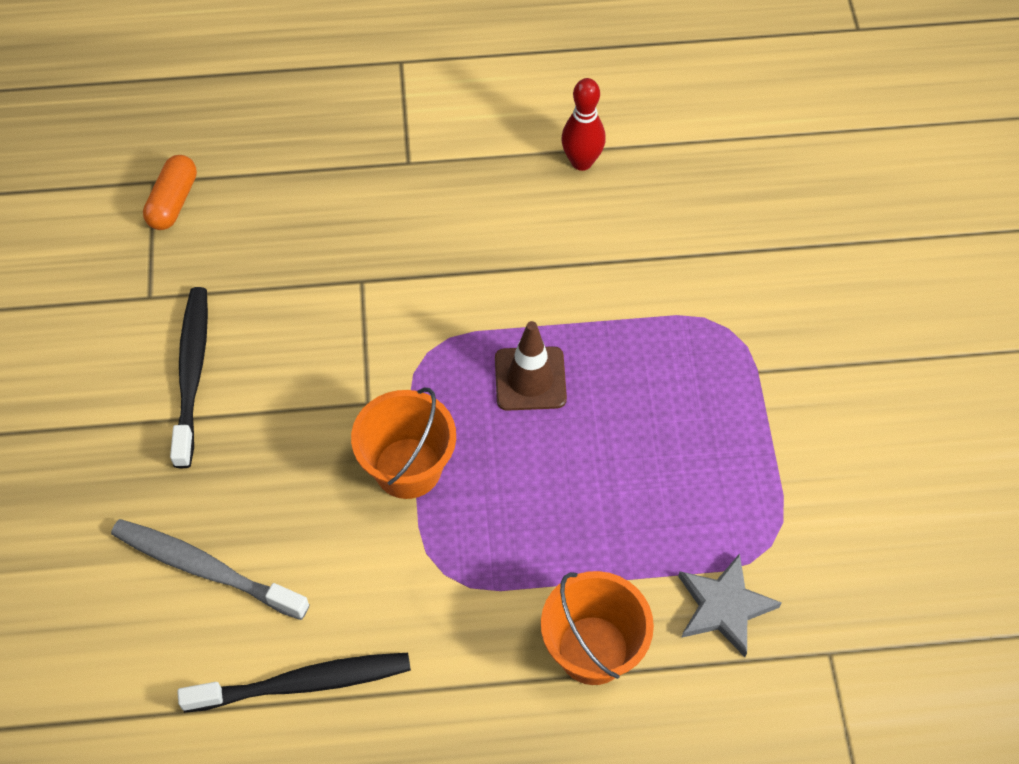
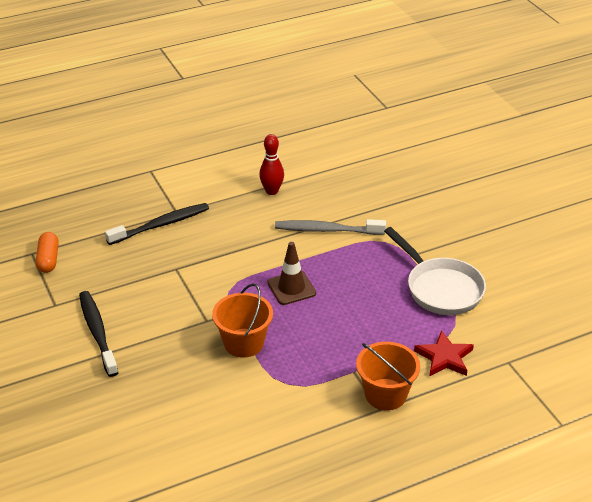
camera: 20 degrees left, 20 degrees down
(205, 569) = (149, 418): grey toothbrush -> grey toothbrush (327, 230)
(303, 683) = (232, 454): black toothbrush -> black toothbrush (161, 225)
(724, 607) = (444, 357): grey star -> red star
(780, 458) = (440, 288): none -> white pan

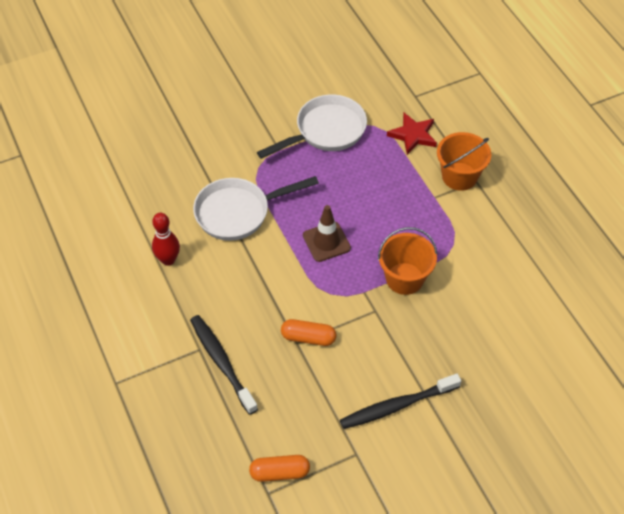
camera: 90 degrees left, 15 degrees up
(180, 276) = (308, 338): none -> orange capsule
(327, 230) = (238, 212): grey toothbrush -> white pan

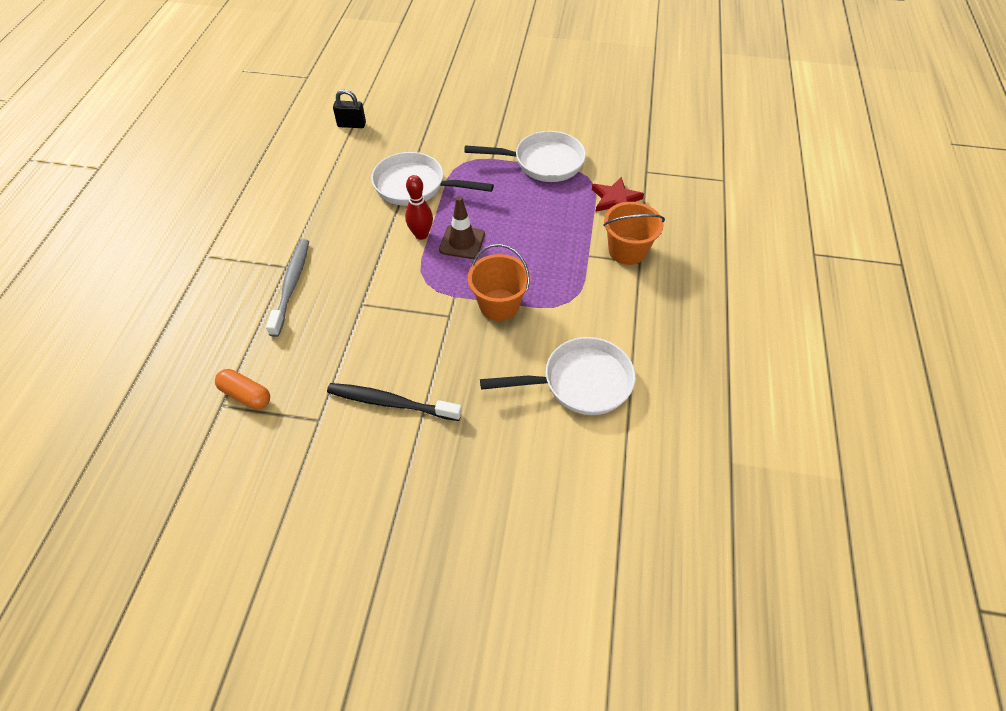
camera: 35 degrees right, 0 degrees up
(119, 183) = (351, 125): none -> black padlock
(168, 260) = (330, 192): red bowling pin -> red bowling pin (421, 234)
(222, 363) = (291, 285): black toothbrush -> grey toothbrush
(308, 338) = (374, 305): orange capsule -> none
(515, 304) = (580, 382): none -> white pan

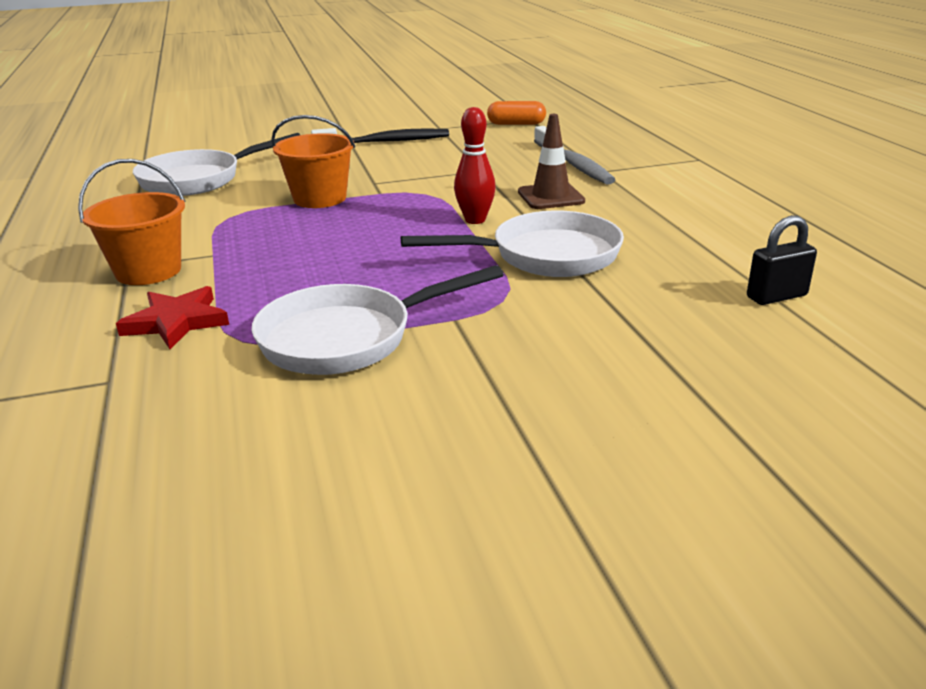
camera: 155 degrees right, 25 degrees down
(462, 242) = (411, 226): brown traffic cone -> brown traffic cone (550, 197)

